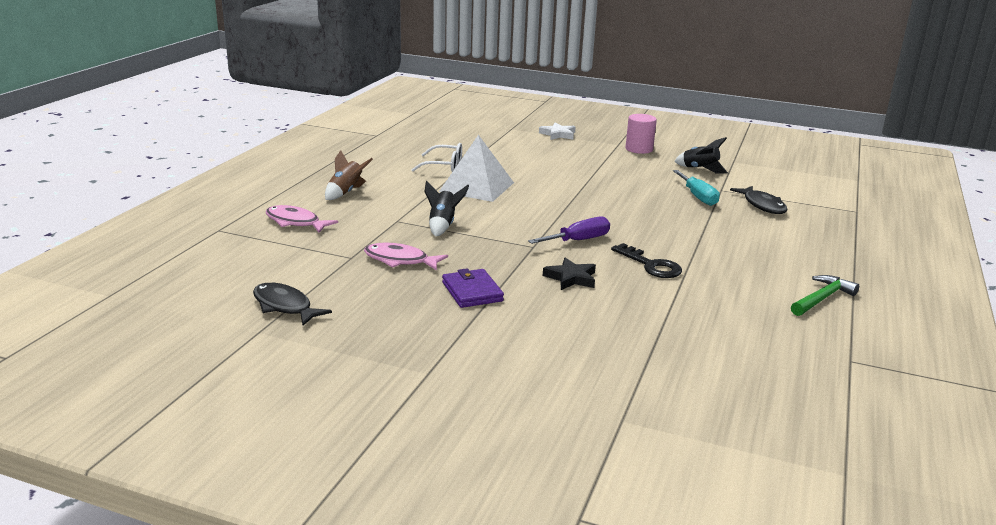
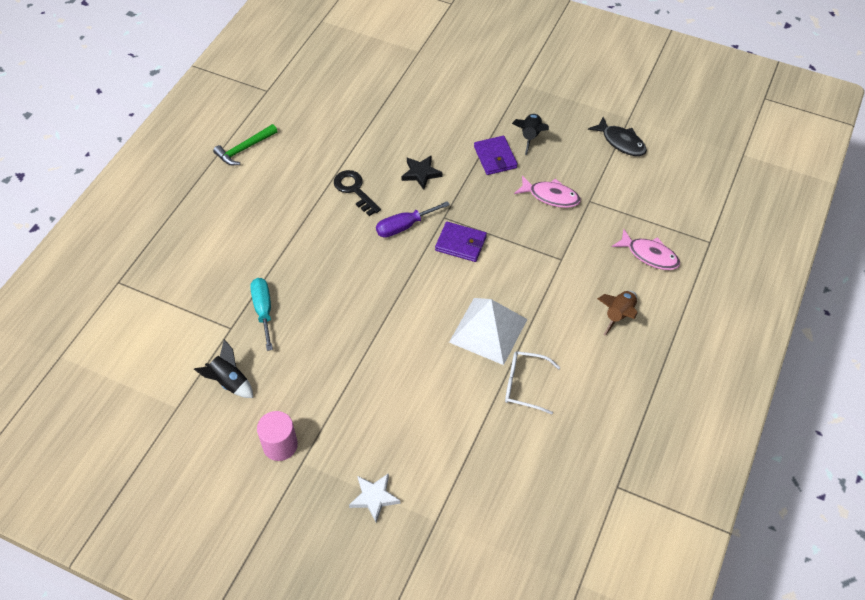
camera: 175 degrees left, 30 degrees up
(442, 225) = (520, 251): black rocket -> black rocket (530, 136)
(510, 230) = (460, 243): none -> purple wallet
(762, 205) = (206, 293): black fish -> none

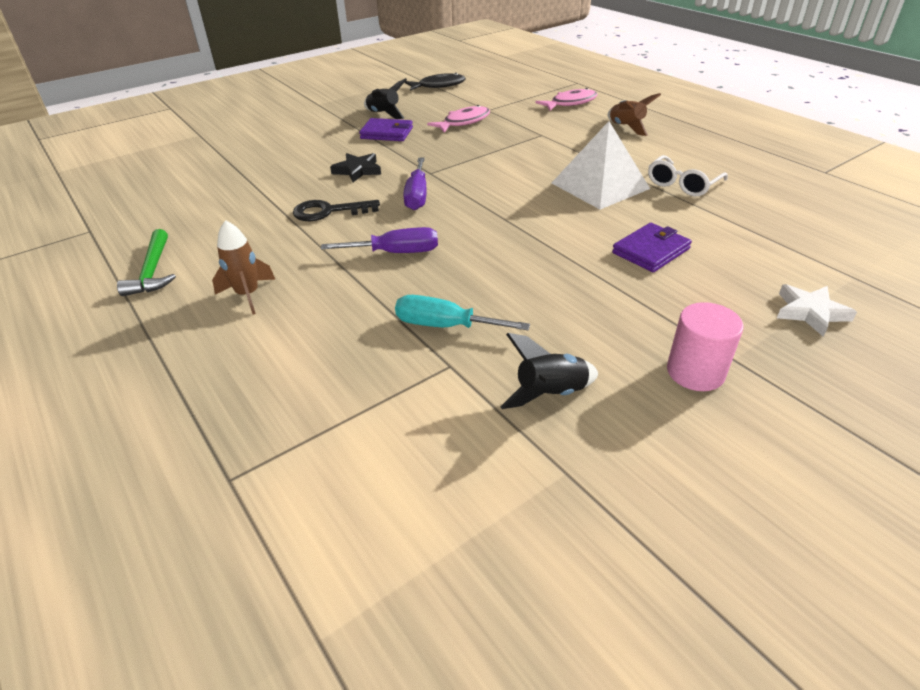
camera: 60 degrees left, 15 degrees down
(245, 206) = (248, 295): none -> brown rocket
(325, 251) = (396, 253): none -> purple screwdriver
(460, 243) = (474, 173): purple wallet -> purple wallet (650, 251)

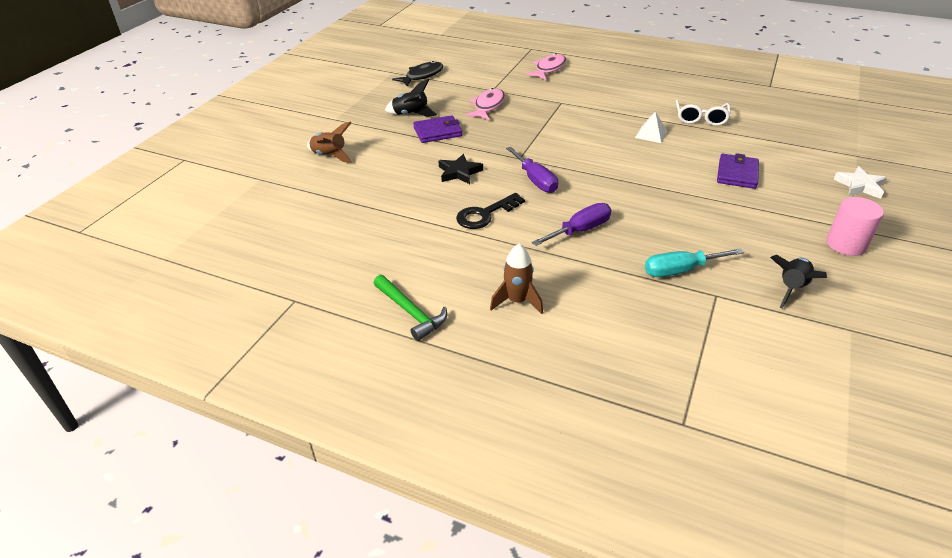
camera: 30 degrees left, 0 degrees up
(600, 185) = (651, 134): white pyramid -> white pyramid, size x0.48
(626, 127) = (613, 81): brown rocket -> brown rocket (329, 156)

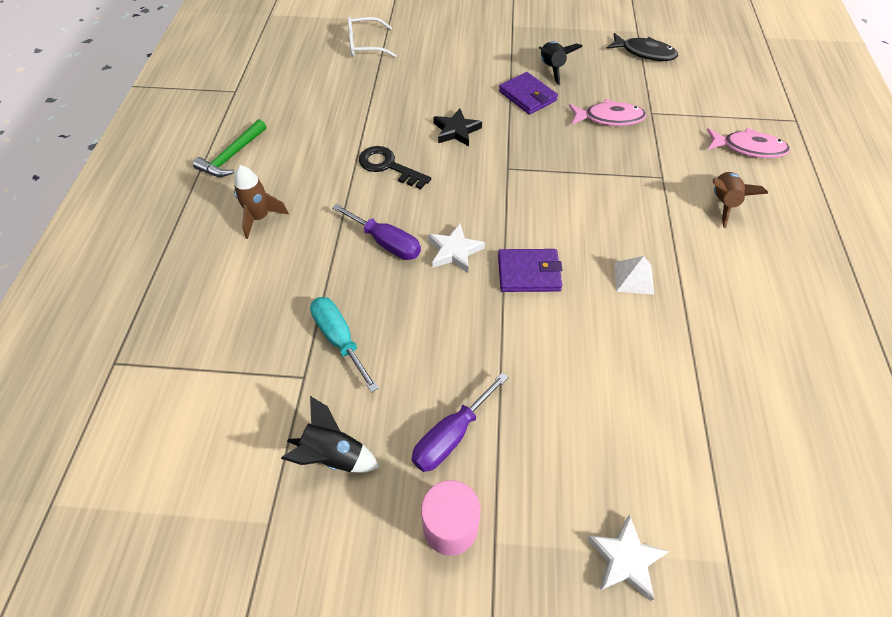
camera: 70 degrees right, 15 degrees up
(329, 156) = (444, 43): brown rocket -> brown rocket (723, 203)
(535, 180) = (468, 190): purple screwdriver -> purple screwdriver (451, 436)
(601, 199) = (454, 251): none -> white star
(700, 118) = (717, 330): white glasses -> white glasses (365, 45)
(737, 174) = (578, 385): purple wallet -> purple wallet (528, 273)

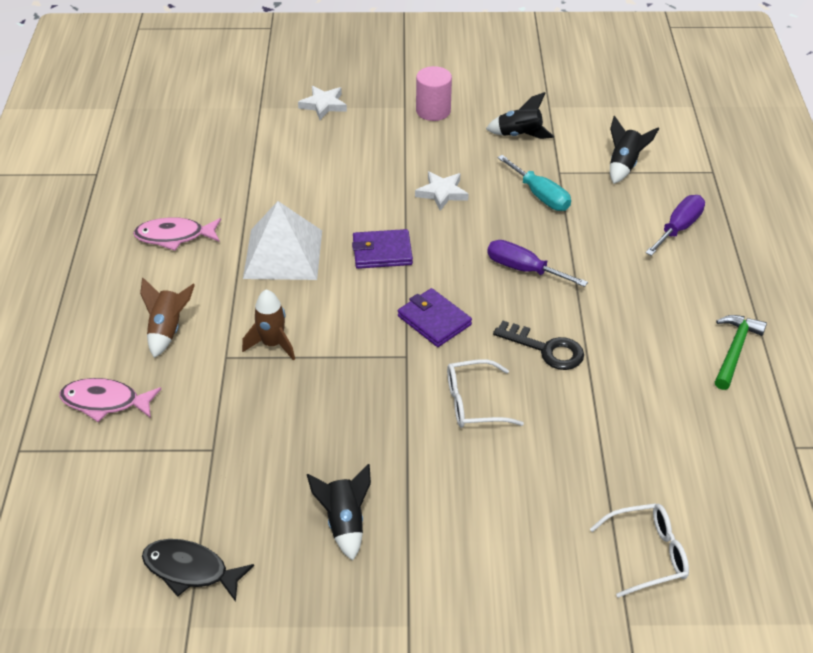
camera: 175 degrees right, 10 degrees down
(217, 382) = (624, 165): none -> black rocket
(260, 218) = (661, 284): brown rocket -> brown rocket (272, 344)
(451, 436) = (438, 148): purple screwdriver -> purple screwdriver (678, 228)
(454, 251) = (455, 266): white star -> white star (442, 193)
(456, 131) = (474, 403): black star -> white glasses
(527, 96) = (382, 466): purple wallet -> purple wallet (434, 320)
(609, 118) = (272, 436): pink fish -> pink fish (174, 236)
(634, 278) = (283, 254): white pyramid -> white pyramid, size x2.08

